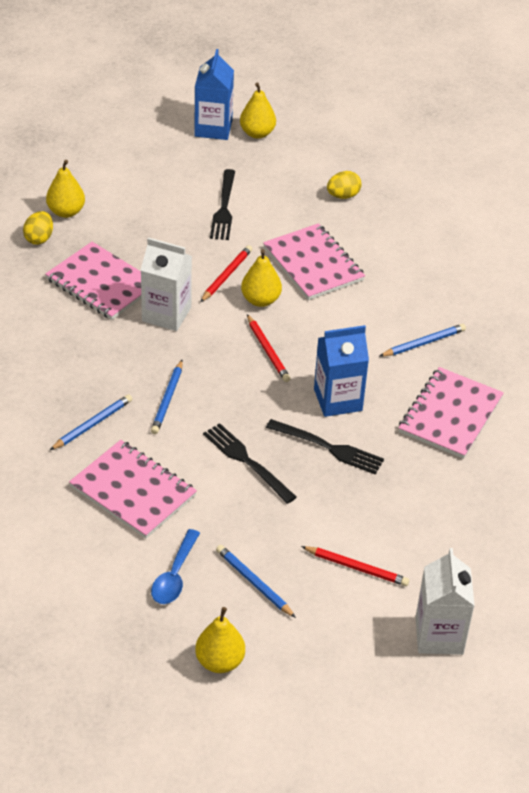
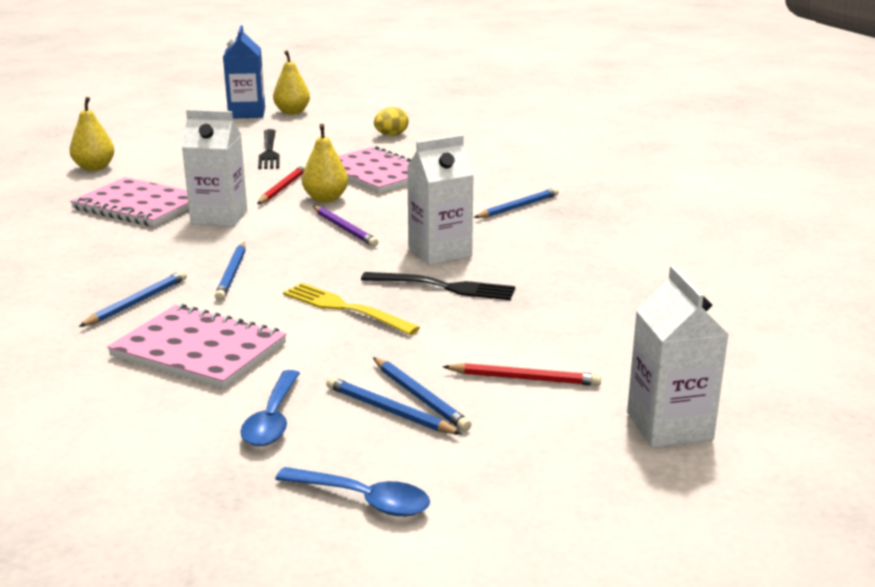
camera: 10 degrees left, 20 degrees down
(39, 238) = (63, 185): yellow egg -> none
(220, 661) = (364, 500): yellow pear -> blue spoon
(247, 461) = (345, 308): black fork -> yellow fork
(268, 351) = (345, 229): red pencil -> purple pencil
(278, 573) = (420, 397): none -> blue pencil
(338, 400) = (440, 252): blue carton -> white carton
(450, 415) = (574, 249): pink notebook -> none

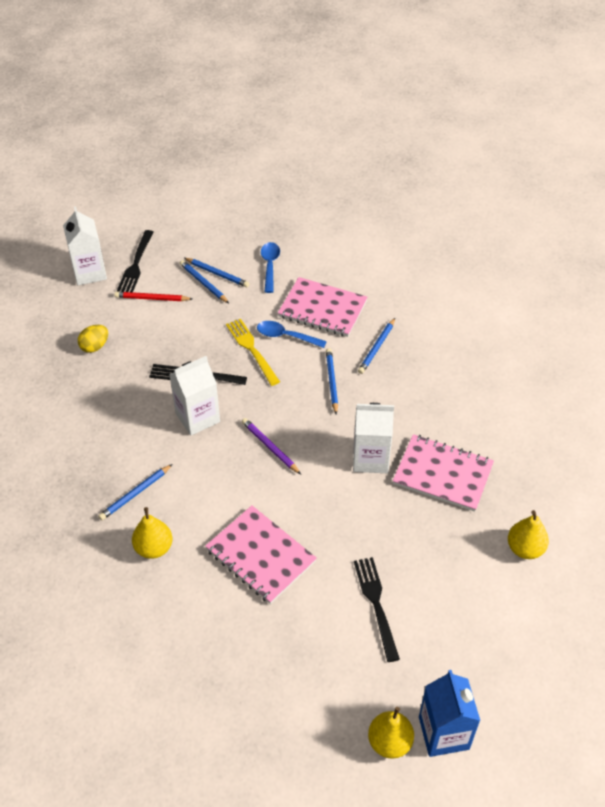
camera: 175 degrees right, 25 degrees up
(282, 188) = (337, 517): red pencil -> none
(325, 199) = (295, 498): yellow pear -> yellow pear (154, 548)
(345, 308) = (252, 350): yellow fork -> yellow fork turned 150 degrees counterclockwise
(364, 500) = (222, 228): blue spoon -> blue spoon (286, 336)
(391, 135) = (258, 665): yellow egg -> yellow egg (95, 346)
(569, 436) = (136, 264): none -> black fork

